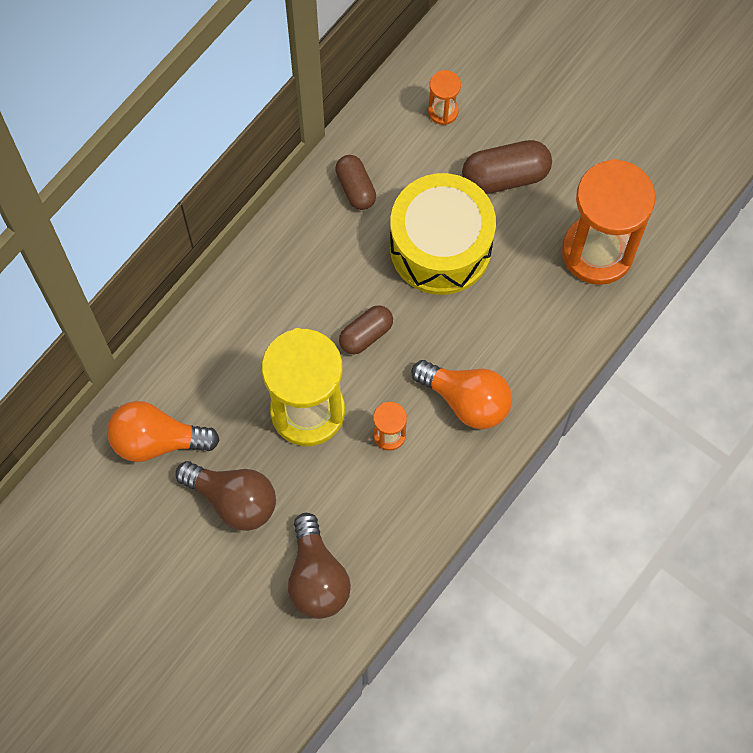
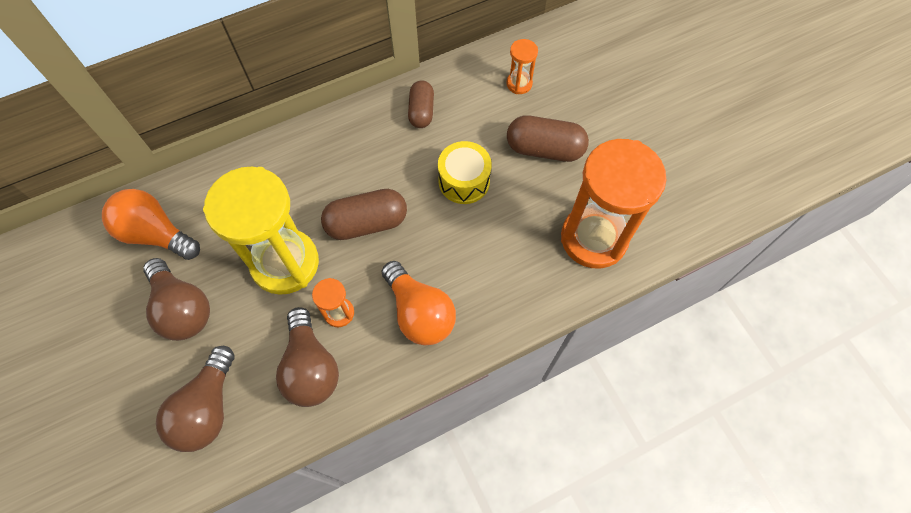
camera: 25 degrees right, 5 degrees down
(366, 334) = (367, 223): brown capsule -> brown capsule, size x1.52
(391, 497) = (311, 367): none -> brown light bulb
(440, 247) = (464, 181): yellow drum -> yellow drum, size x0.57

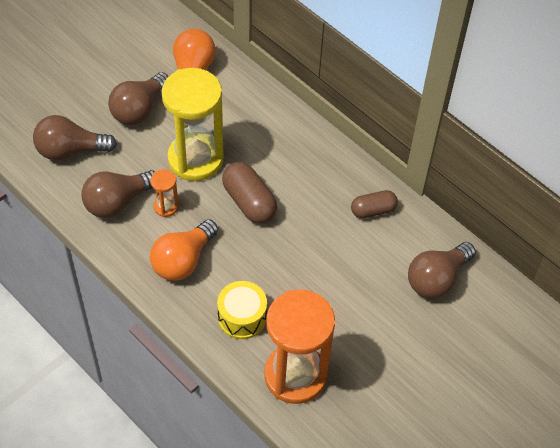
camera: 70 degrees right, 10 degrees down
(464, 181) = (315, 261): yellow drum -> yellow drum (242, 317)
(519, 84) = (437, 279): orange hourglass -> brown light bulb
(544, 149) = (373, 316): brown capsule -> none

